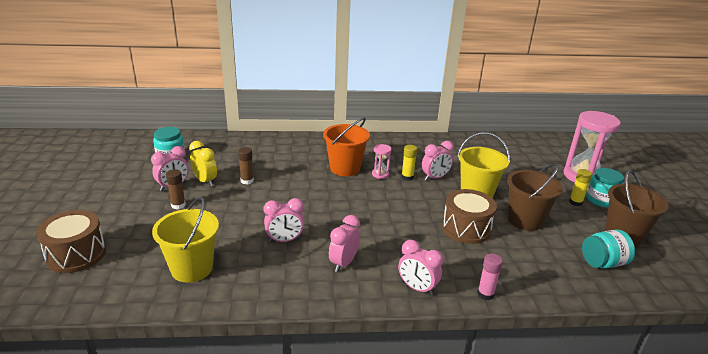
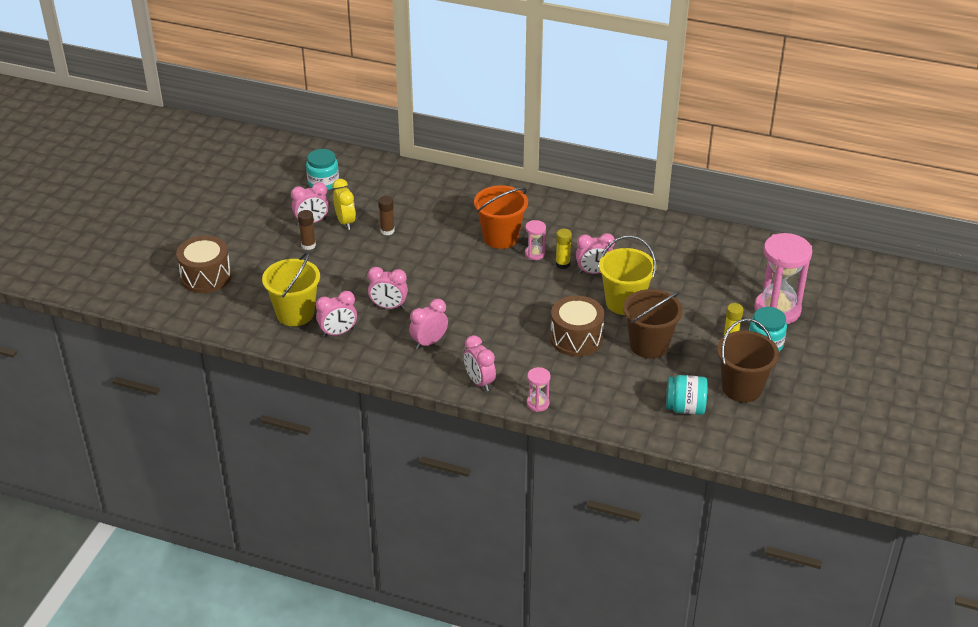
camera: 25 degrees right, 10 degrees up
(247, 276) = (338, 333): none -> pink clock
(485, 294) = (538, 403): pink glue stick -> pink hourglass

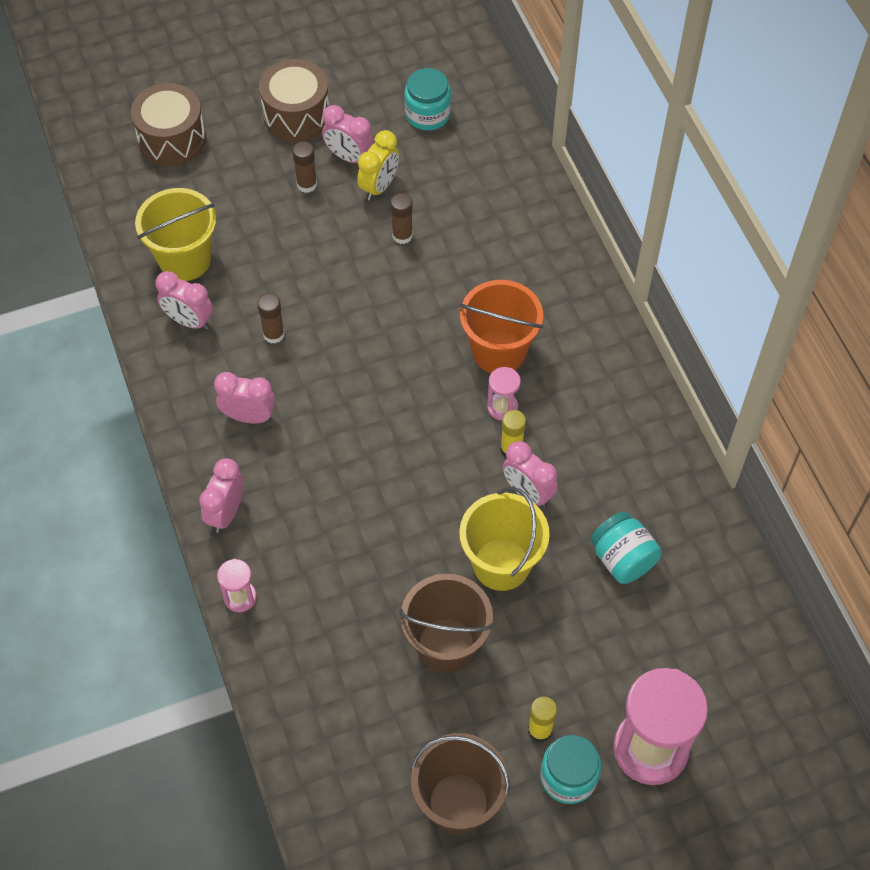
camera: 50 degrees right, 20 degrees up
(388, 307) = (274, 334): pink clock -> brown glue stick
(576, 338) = (388, 558): brown drum -> brown drum (296, 114)
(685, 408) = (366, 761): turquoise jar -> turquoise jar (622, 559)

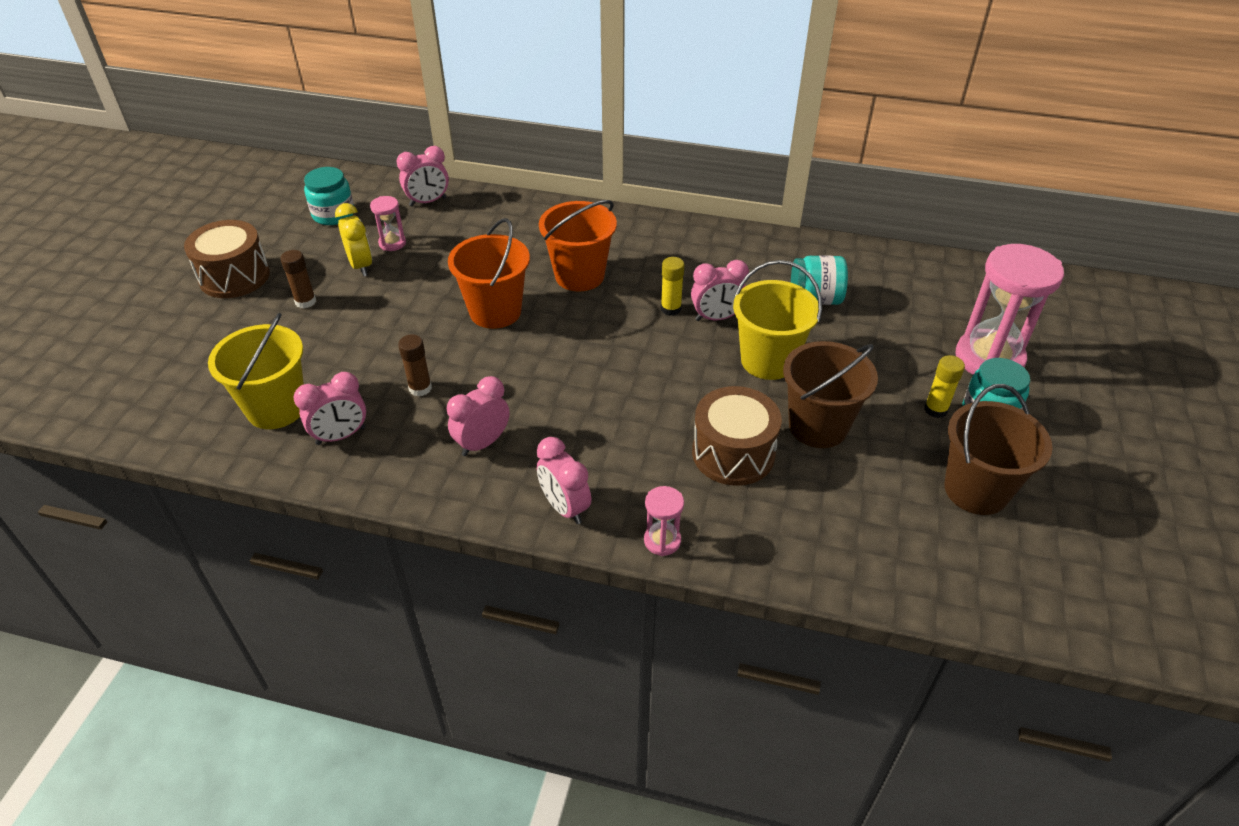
camera: 55 degrees left, 15 degrees down
(172, 139) = (147, 357): brown drum -> brown drum (733, 453)
(349, 157) = (313, 268): pink clock -> pink clock (428, 202)
(401, 322) = (495, 311): none -> orange bucket
(402, 235) = (420, 275): brown glue stick -> none
(502, 407) = (629, 296): pink hourglass -> pink hourglass (392, 243)

